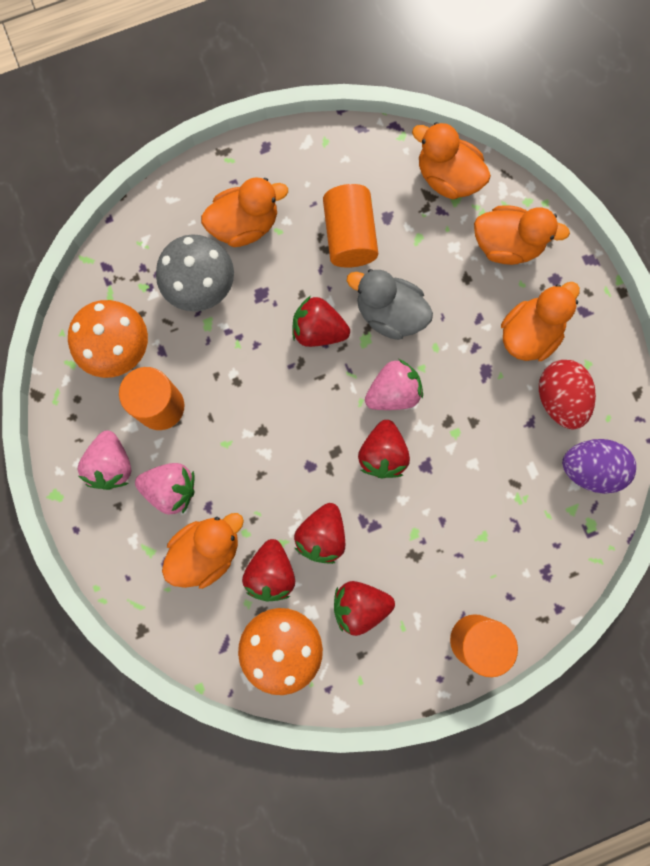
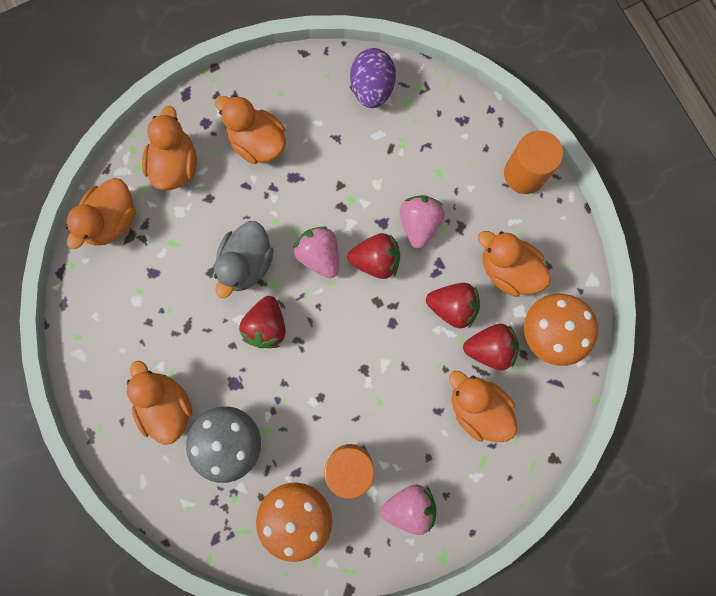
camera: 95 degrees left, 0 degrees up
(171, 489) = (426, 447): pink strawberry -> pink strawberry (419, 224)
(349, 236) = (173, 306): orange cylinder -> none
(360, 605) = (508, 270): red strawberry -> orange duck
(559, 399) = (314, 115): red egg -> none

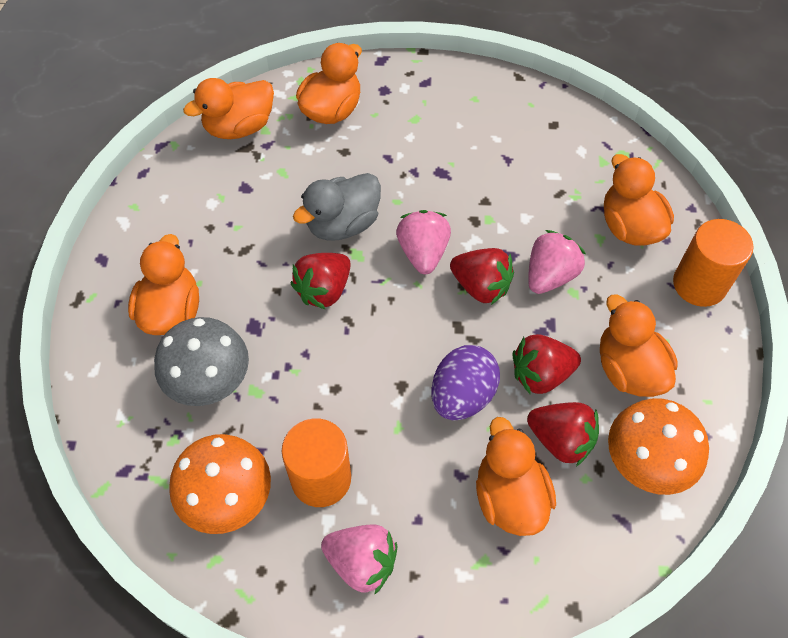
camera: 30 degrees right, 20 degrees down
(257, 142) = (424, 127): orange duck -> orange duck (629, 226)
(372, 89) = (571, 134): purple egg -> purple egg (462, 396)
(452, 307) = (541, 374): red strawberry -> red strawberry turned 120 degrees clockwise

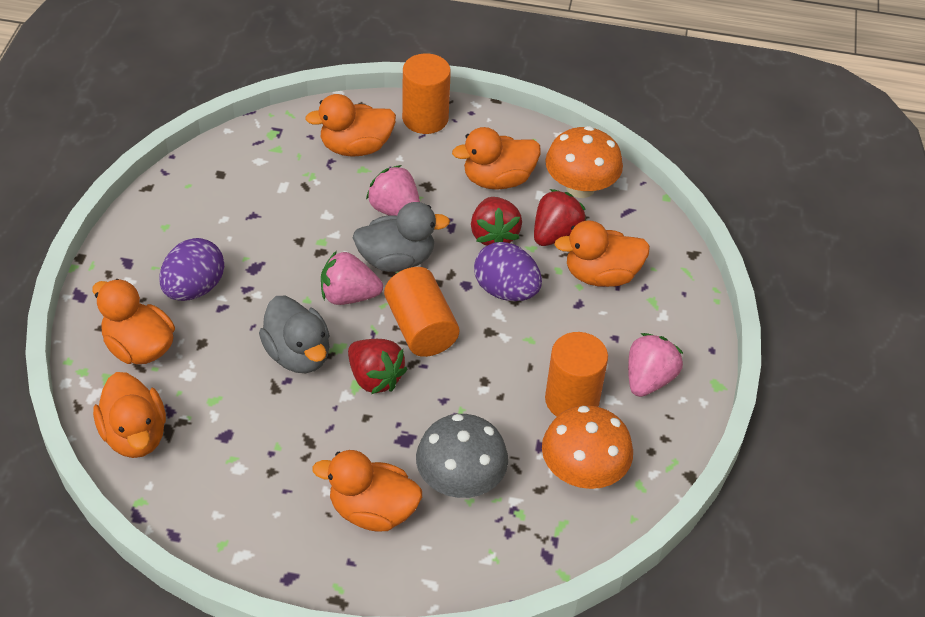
camera: 85 degrees left, 10 degrees down
(394, 321) = (420, 328): none -> orange cylinder
(405, 133) = (194, 288): none -> purple egg
(481, 286) = (396, 259): red strawberry -> grey duck

